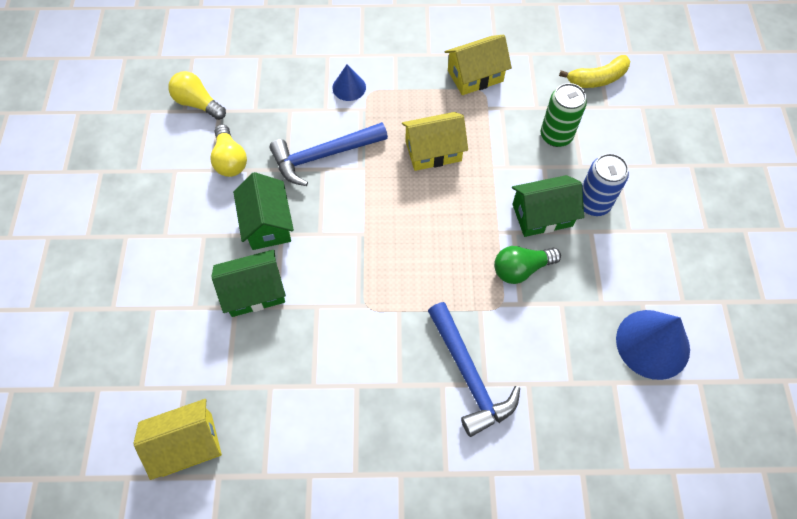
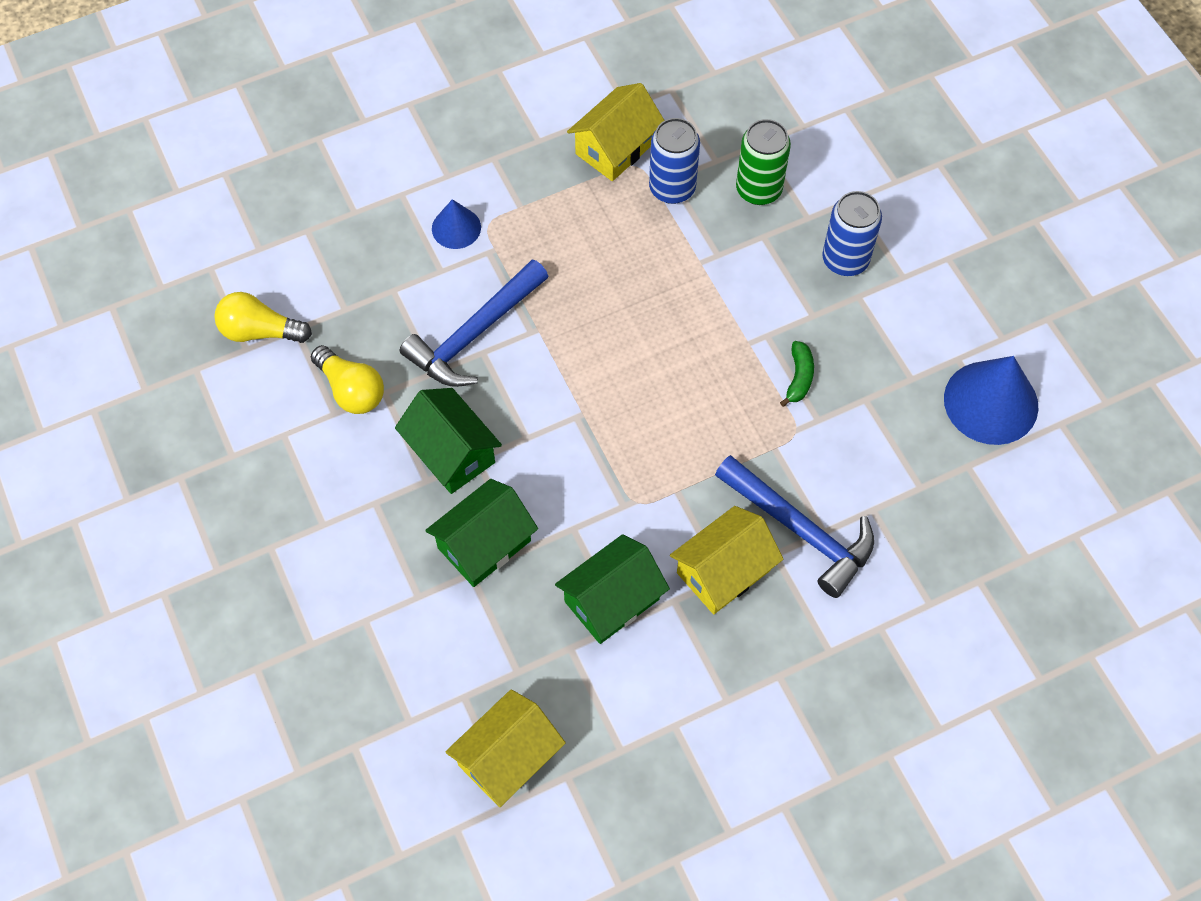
camera: 25 degrees left, 0 degrees up
(433, 151) = (614, 271): yellow house -> yellow house (723, 571)
(498, 114) = (672, 188): none -> blue can
(521, 269) = (798, 377): green light bulb -> green banana
(542, 215) = (791, 300): green house -> green house (612, 600)
(597, 79) = (773, 92): yellow banana -> none

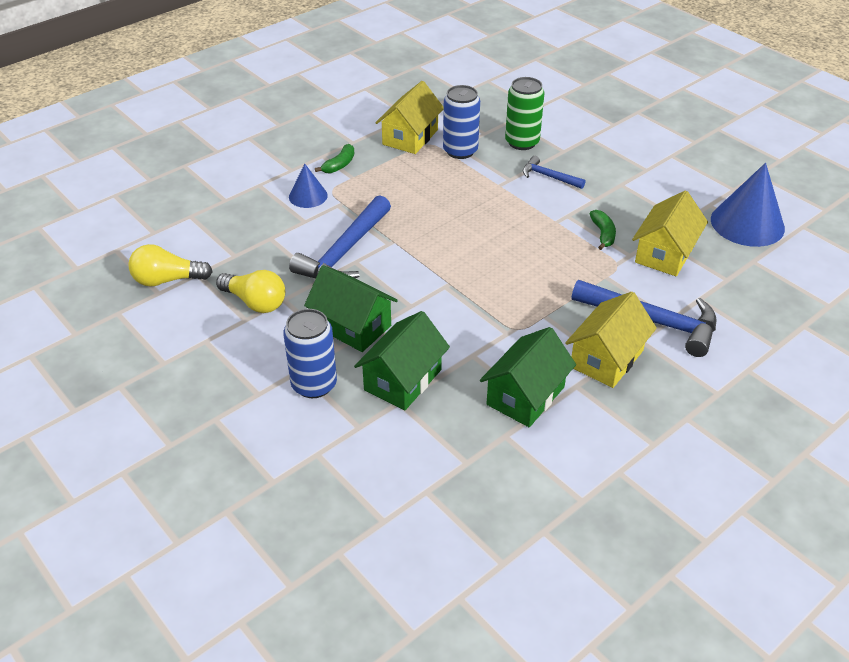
camera: 15 degrees left, 20 degrees down
(507, 758) = (484, 529): yellow house -> yellow house (665, 253)
(510, 180) = (339, 165): none -> green banana
(769, 261) = (548, 177): none -> blue hammer
(845, 260) = (601, 167): blue can -> blue can (314, 384)

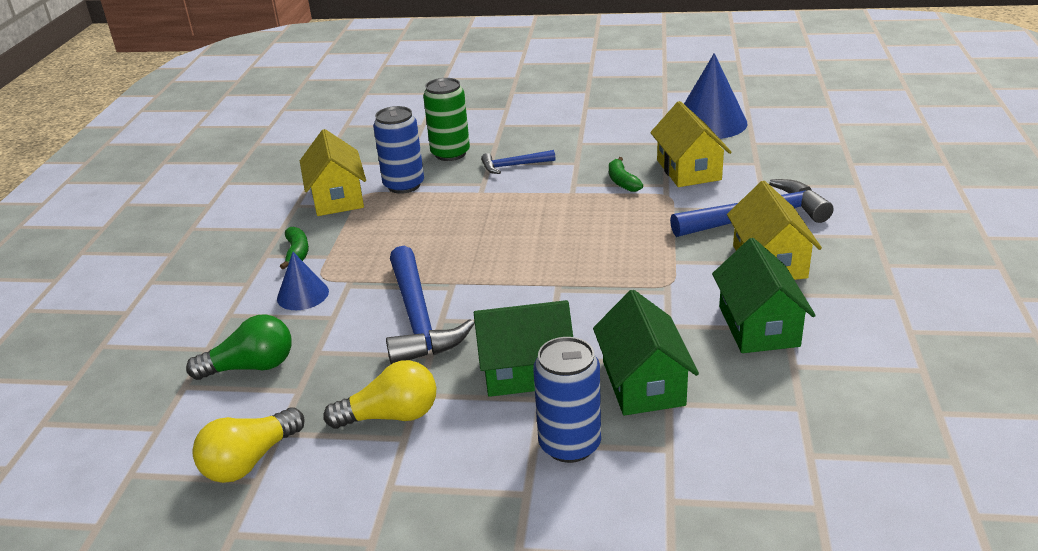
camera: 40 degrees left, 10 degrees down
(230, 225) = (251, 367): none -> green light bulb
(603, 234) = (622, 182): green banana -> green banana turned 150 degrees counterclockwise

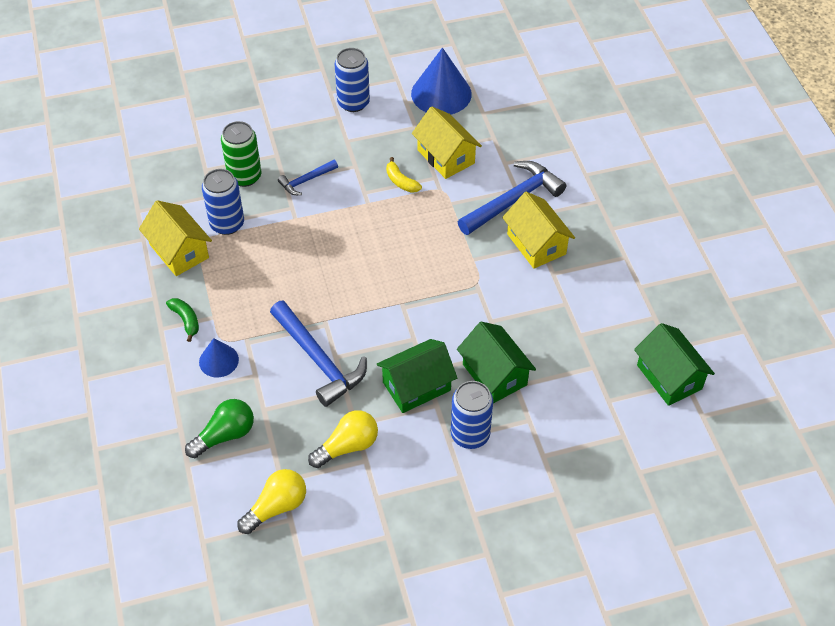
camera: 25 degrees left, 20 degrees up
(250, 461) = (276, 507): yellow light bulb -> yellow light bulb turned 150 degrees counterclockwise
(605, 117) = (353, 103): none -> blue can
(622, 182) = (401, 181): green banana -> yellow banana
(758, 326) = (548, 306): green house -> green house (669, 377)

